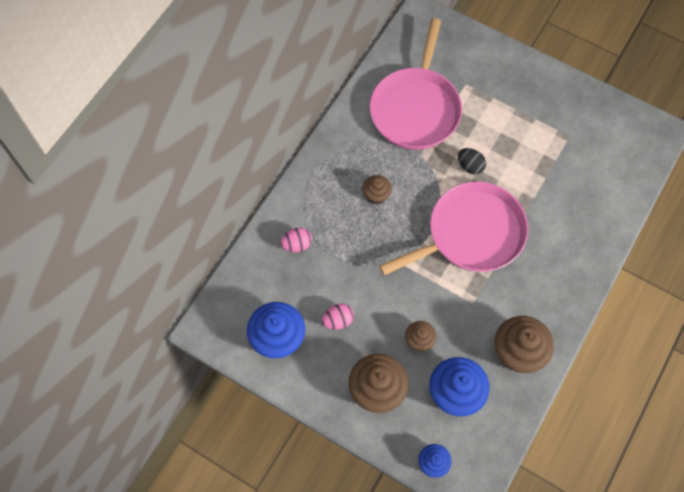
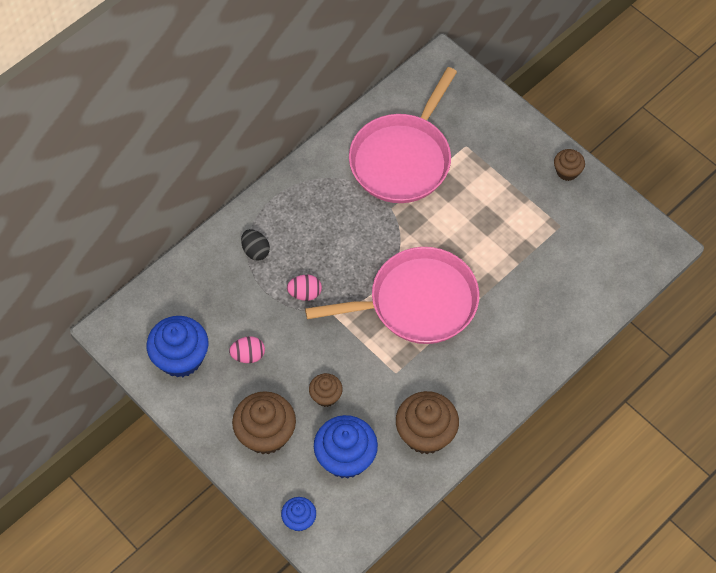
camera: 15 degrees right, 5 degrees down
(297, 244) = (230, 269): pink egg -> pink egg (305, 293)
(376, 195) = (330, 239): brown cupcake -> brown cupcake (567, 171)
(470, 166) = (440, 232): black egg -> black egg (255, 251)

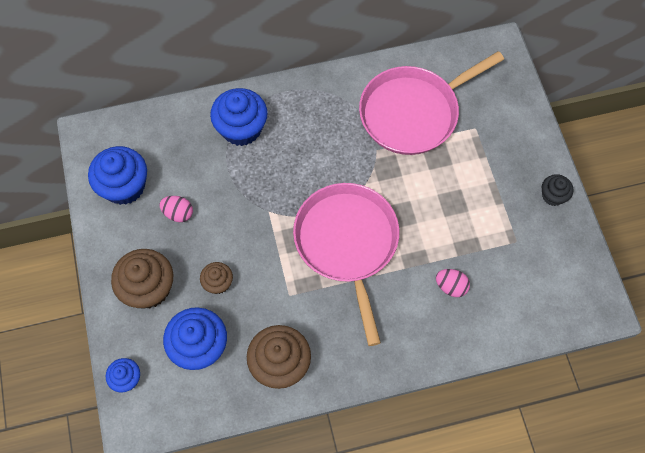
camera: 30 degrees right, 5 degrees up
(255, 251) = (241, 128): black egg -> blue cupcake
(305, 293) = (258, 185): pink egg -> pink egg (451, 286)
(417, 302) = (347, 243): pink pan -> pink pan turned 120 degrees counterclockwise
(567, 171) = (553, 196): brown cupcake -> black cupcake

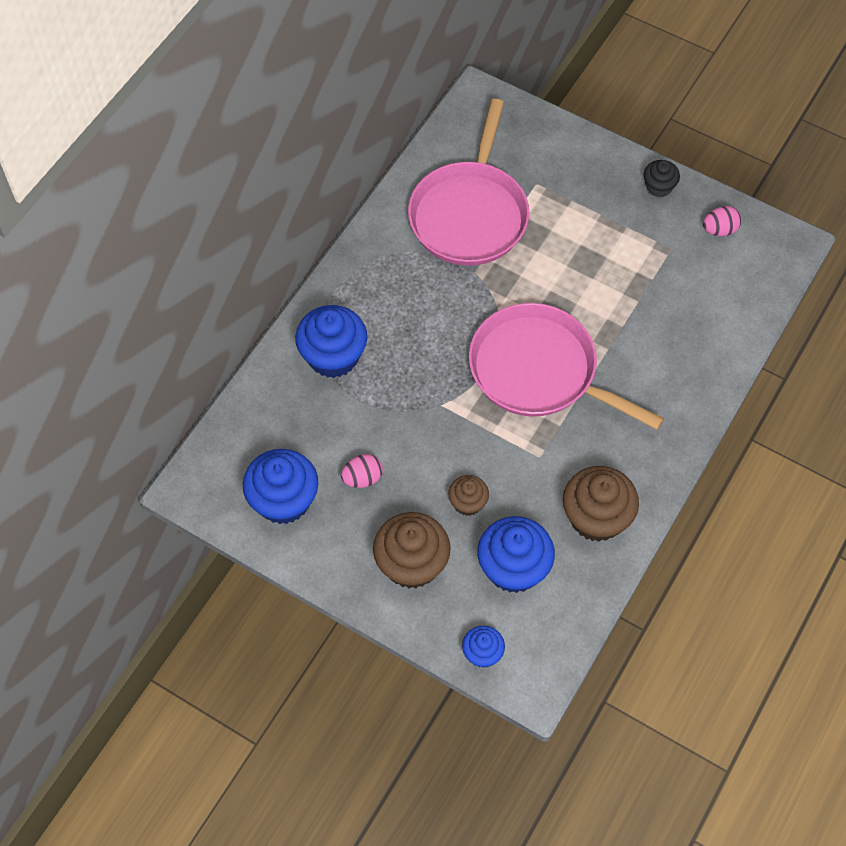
camera: 45 degrees left, 5 degrees down
(451, 286) = (660, 330): pink egg -> pink egg (719, 230)

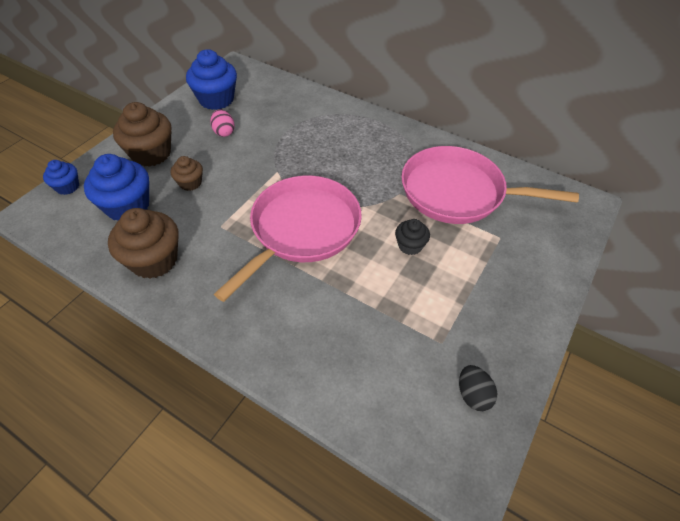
camera: 90 degrees right, 10 degrees down
(333, 356) = (323, 120): blue cupcake -> none
(659, 187) = (520, 338): black cupcake -> black cupcake (410, 245)
(719, 230) = (473, 395): pink egg -> black egg

